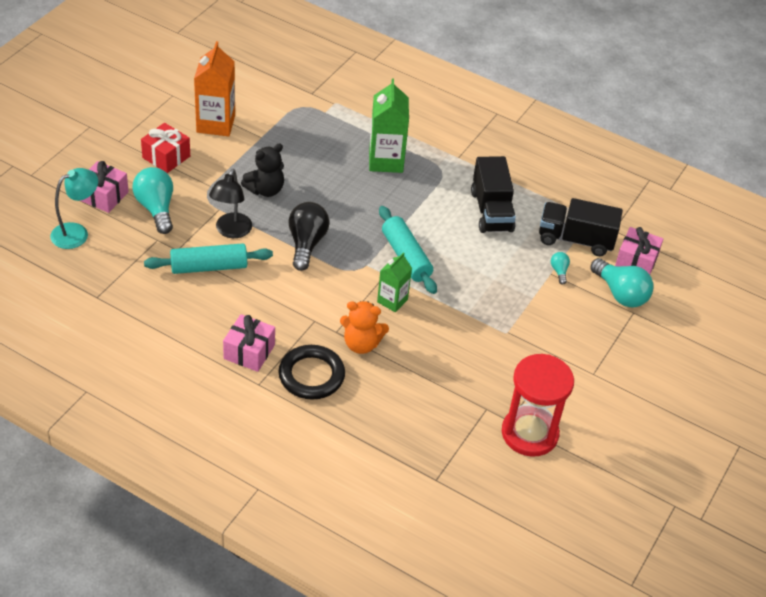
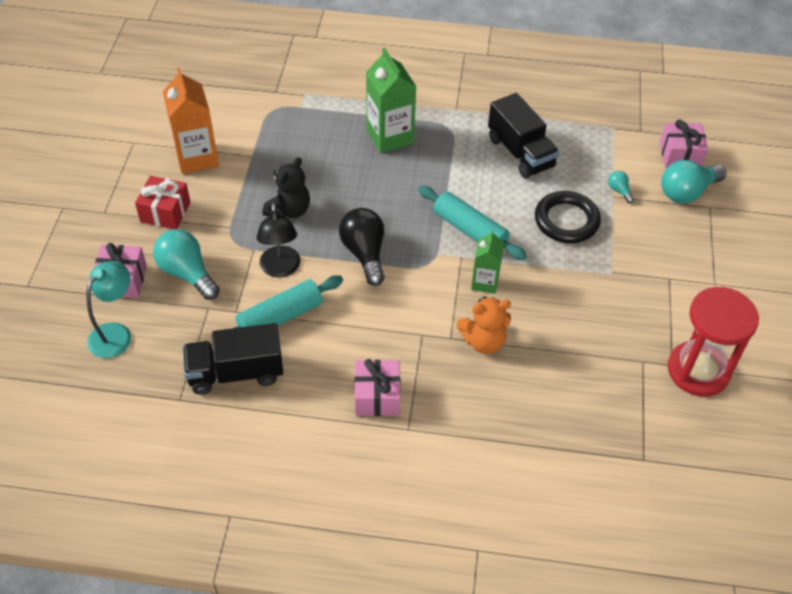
camera: 20 degrees left, 5 degrees up
(311, 375) = (455, 397): black ring -> black ring (566, 220)
(575, 239) = (613, 153): black truck -> black truck (236, 372)
(620, 294) = (687, 192): turquoise light bulb -> turquoise light bulb turned 120 degrees clockwise

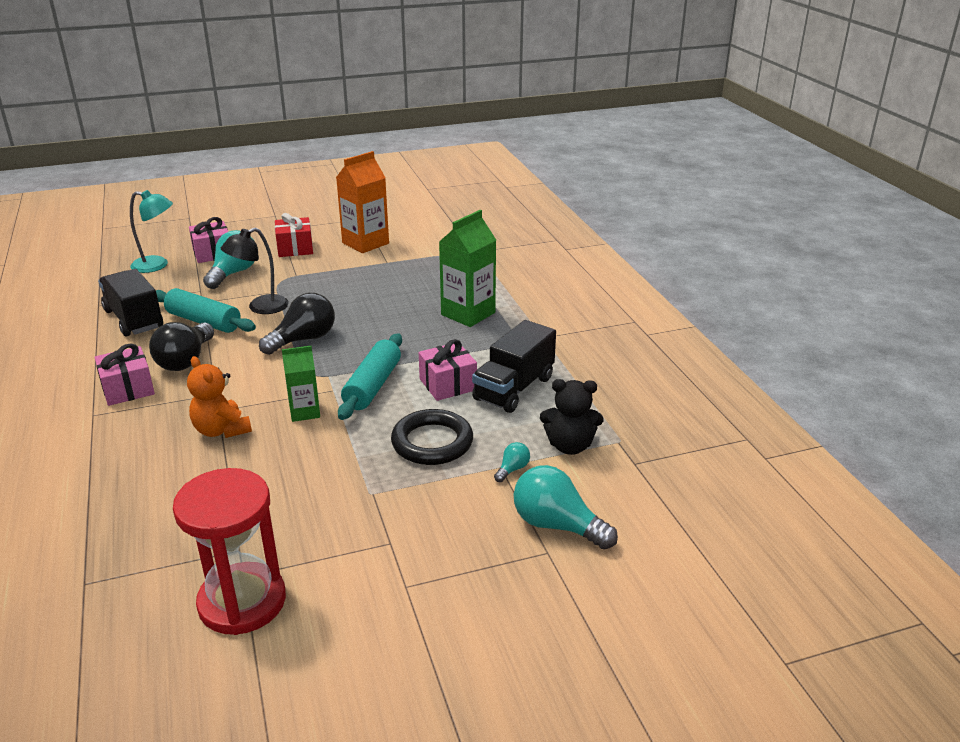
camera: 65 degrees right, 20 degrees down
(289, 210) = (333, 293): black teddy bear -> black teddy bear (570, 446)
(350, 345) = (185, 360): none -> black light bulb
(680, 155) = (621, 505): pink gift -> pink gift (448, 384)

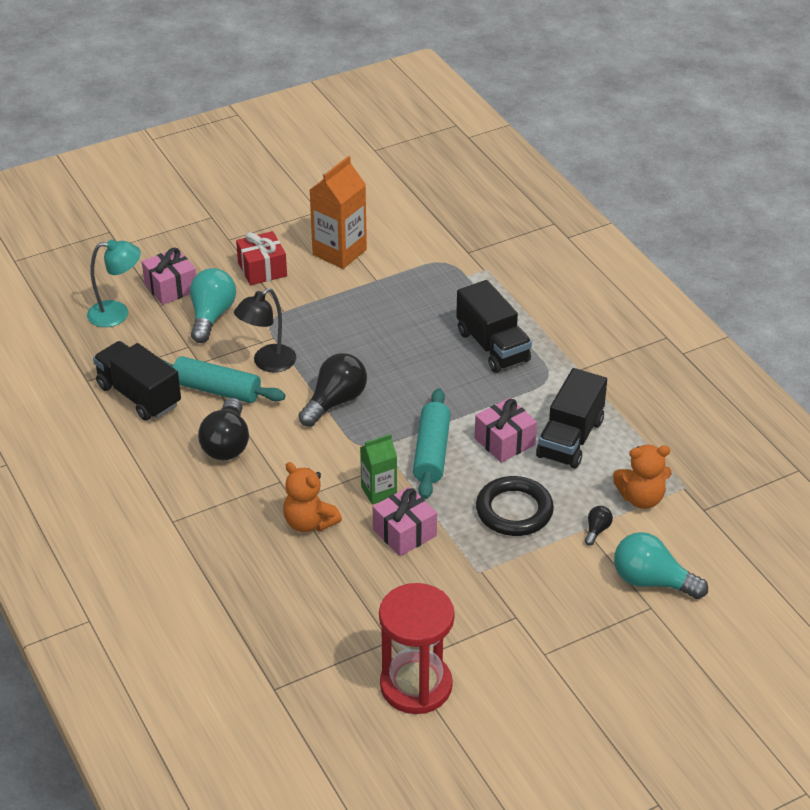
camera: 10 degrees left, 10 degrees up
(128, 389) = (188, 486): pink gift -> pink gift (404, 533)
(468, 314) = (492, 346): green carton -> black truck
(512, 469) = (597, 530): turquoise light bulb -> black light bulb
(570, 446) = (641, 498): black teddy bear -> orange teddy bear

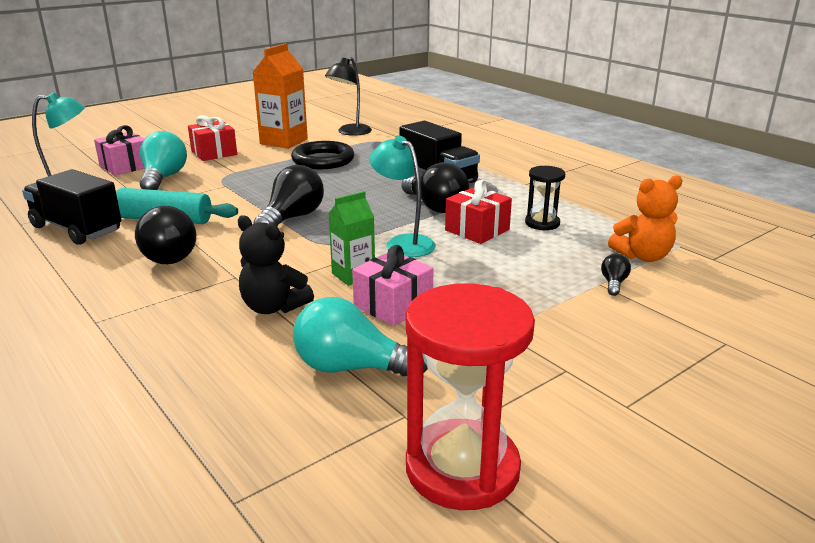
camera: 10 degrees left, 15 degrees down
(267, 363) = (219, 200): black lamp -> black lamp (350, 132)
(309, 522) = (273, 307): orange teddy bear -> black teddy bear
(431, 452) = (403, 243): turquoise rolling pin -> turquoise lamp
(475, 399) = (435, 207): none -> black light bulb
(504, 441) = (477, 230): pink gift -> red gift
(514, 510) = (513, 276): black ring -> black ring (323, 160)
(570, 439) = (542, 223): black truck -> black hourglass
(652, 581) = (707, 319): turquoise light bulb -> turquoise light bulb (351, 368)

